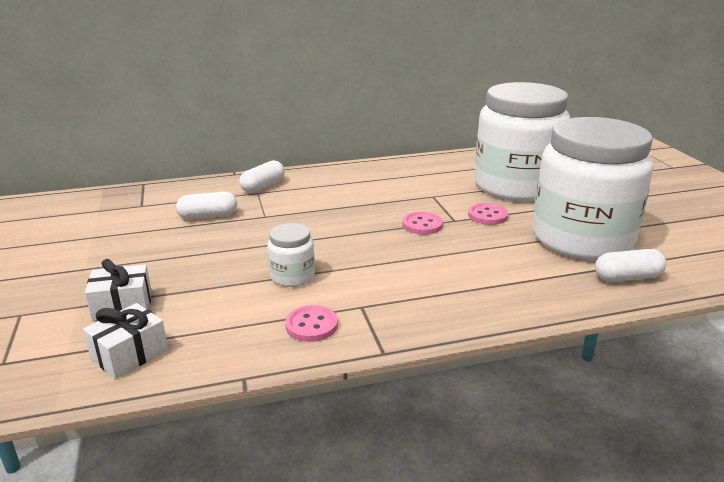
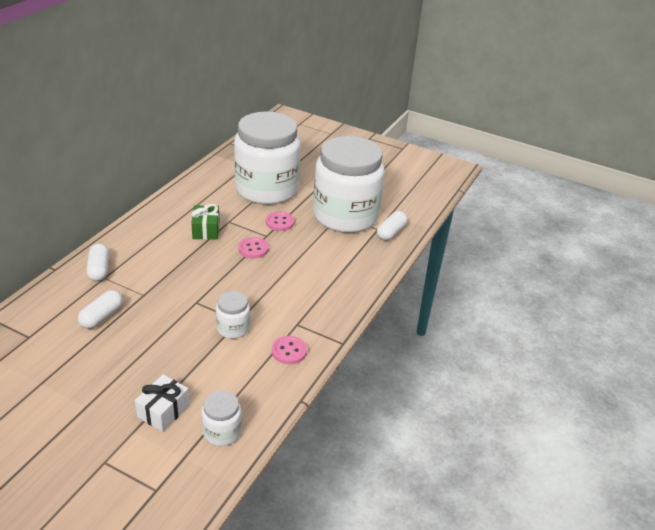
camera: 50 degrees left, 10 degrees up
(130, 354) = (222, 432): white gift -> white jar
(399, 194) = (206, 230): none -> green gift

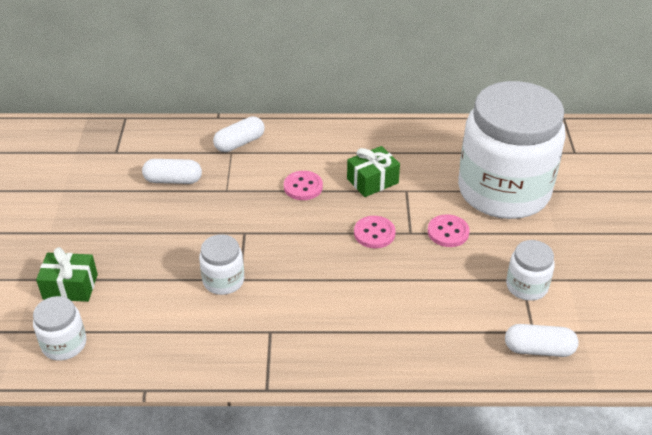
camera: 65 degrees right, 5 degrees up
(163, 411) = (70, 287): white gift -> green gift
(289, 351) = (218, 344): pink button -> pink button (303, 187)
(345, 216) = (526, 286): white jar -> white jar, size x0.41

